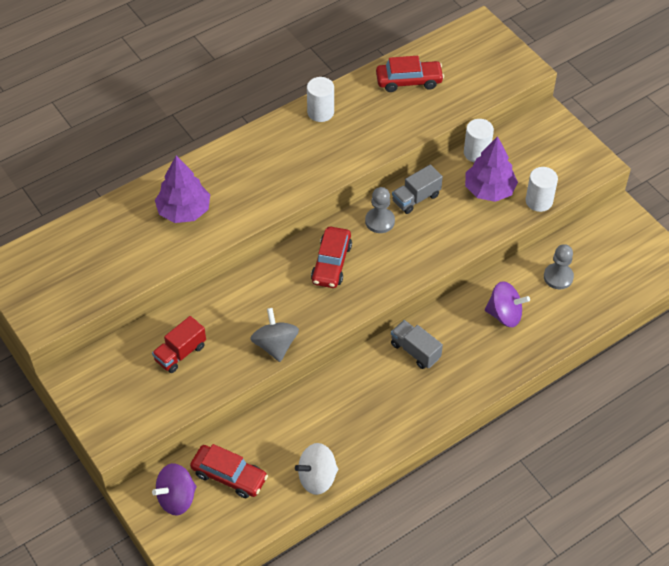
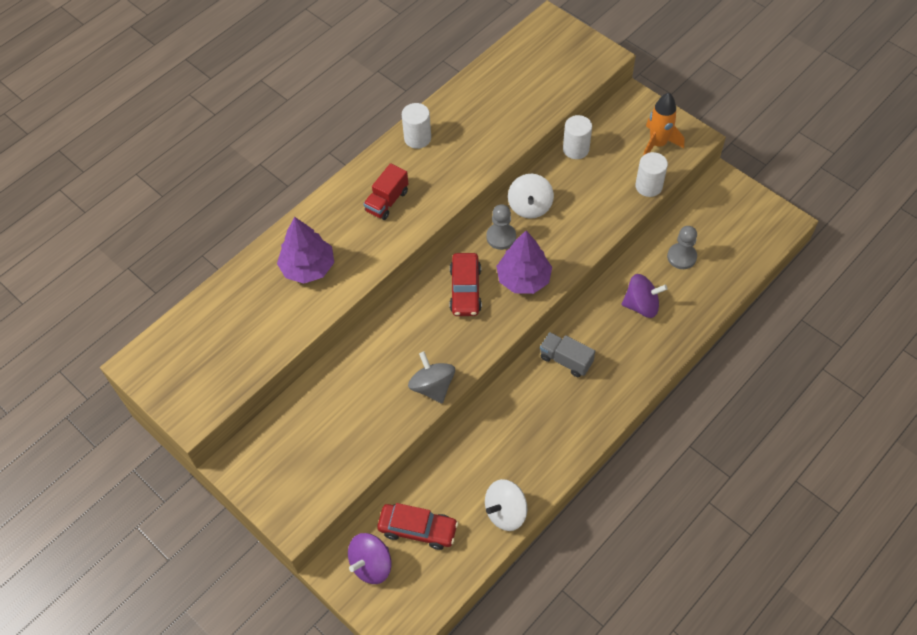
camera: 10 degrees left, 5 degrees up
(180, 353) = (339, 415): red truck -> red truck (387, 201)
(409, 81) = (495, 90): red car -> none
(416, 198) = (530, 206): grey truck -> white spinning top
(489, 190) = (598, 184): purple tree -> purple tree (523, 279)
(559, 163) = (657, 144): none -> orange rocket

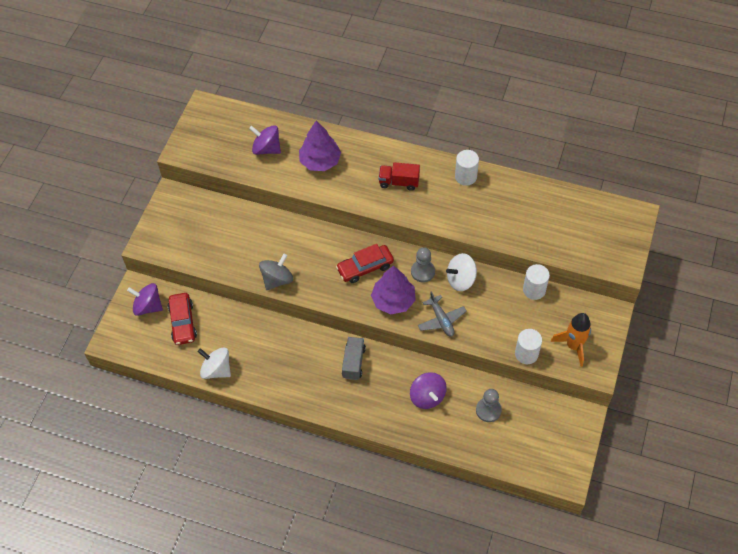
camera: 65 degrees right, 0 degrees up
(252, 317) = (266, 149): none -> purple spinning top
(571, 244) = (441, 320): none -> grey plane

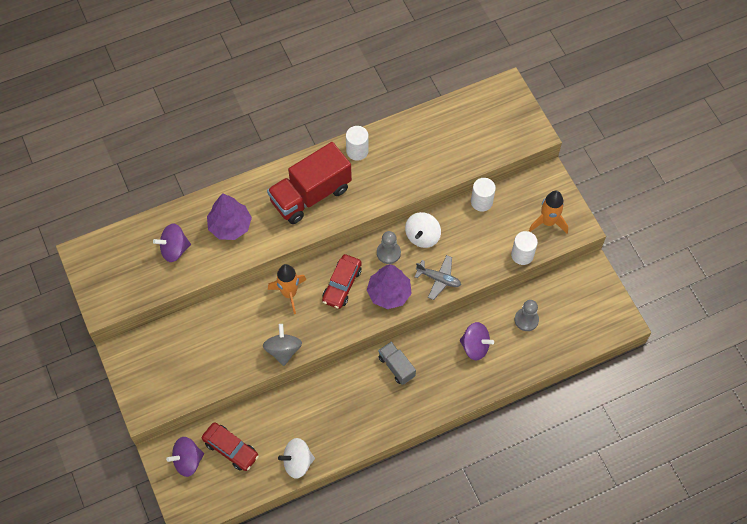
camera: 45 degrees left, 5 degrees up
(321, 244) = (289, 293): none -> orange rocket
(399, 182) = (310, 195): red truck -> red truck, size x1.97

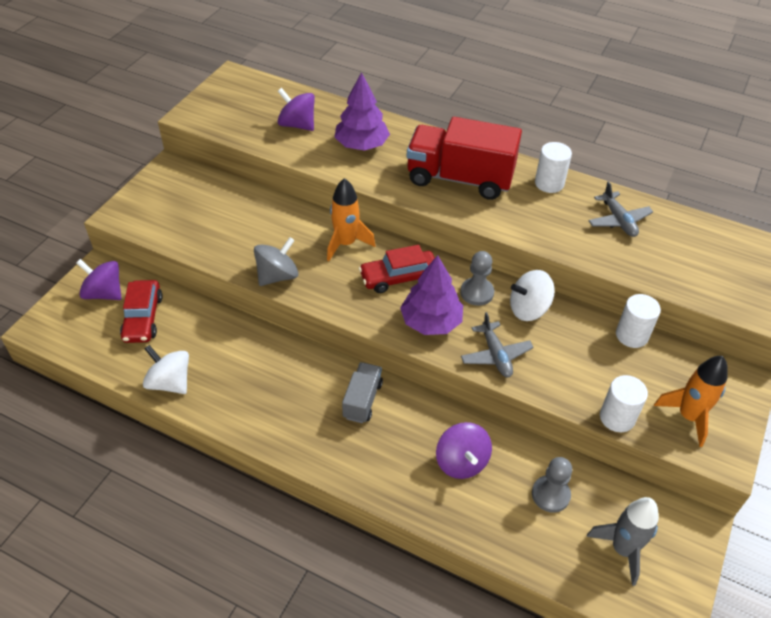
camera: 50 degrees right, 15 degrees down
(416, 142) = (618, 220): none -> grey plane
(578, 313) = (622, 549): none -> grey rocket

